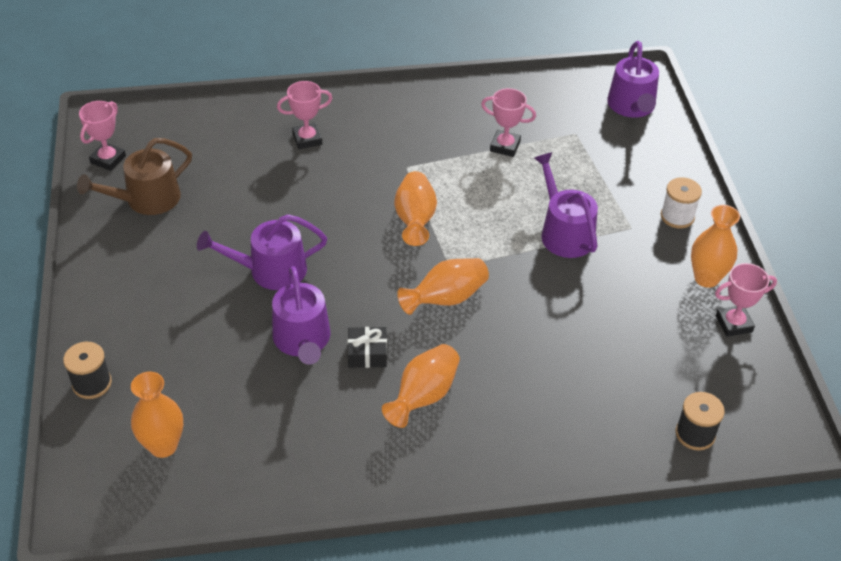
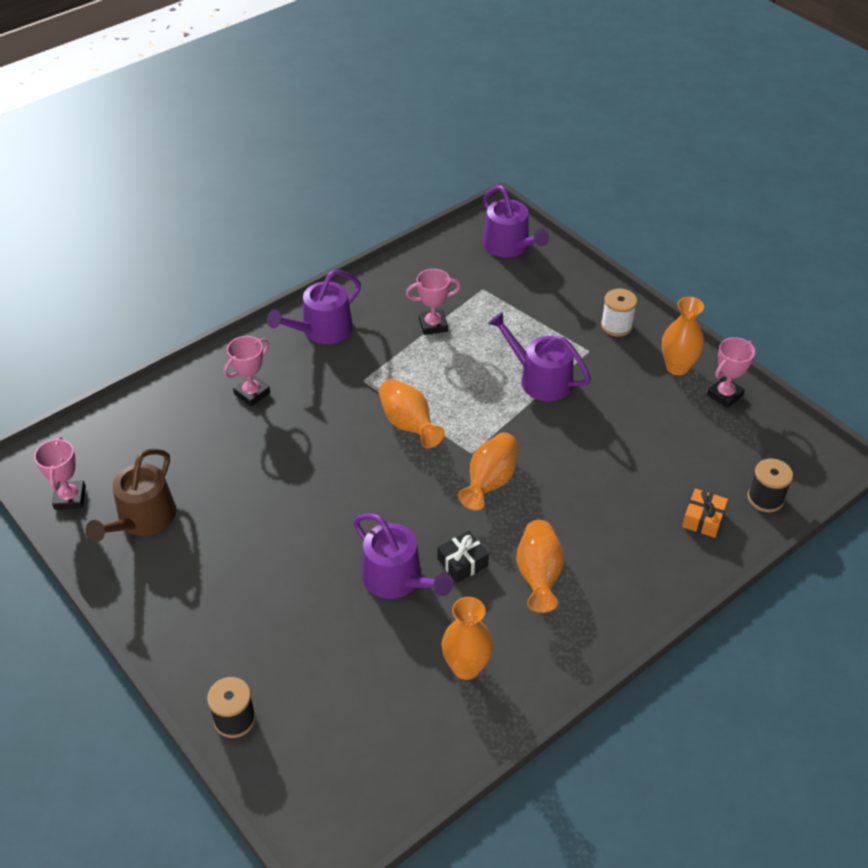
camera: 30 degrees left, 0 degrees up
(163, 446) = (350, 739): orange vase -> orange vase (466, 667)
(270, 270) = (317, 530): purple watering can -> purple watering can (322, 330)
(617, 422) = (703, 519): none -> orange gift

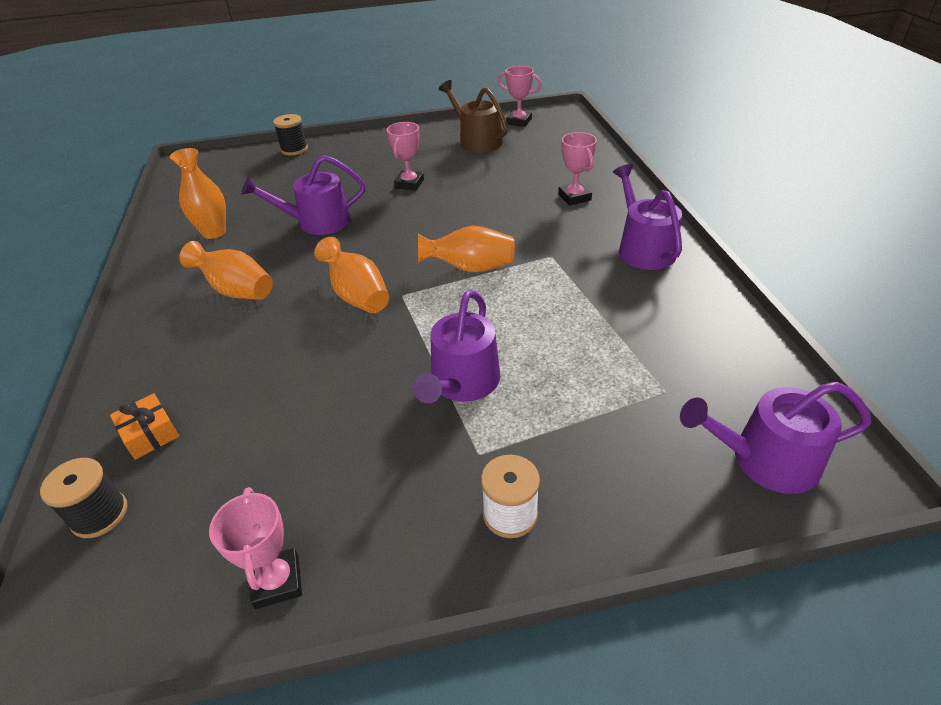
camera: 120 degrees right, 5 degrees down
(433, 325) = (612, 325): pink trophy -> pink trophy (409, 184)
(462, 562) = (295, 255): black gift -> none
(540, 379) = (462, 383): purple watering can -> purple watering can turned 135 degrees clockwise
(677, 367) = (375, 548): orange vase -> none

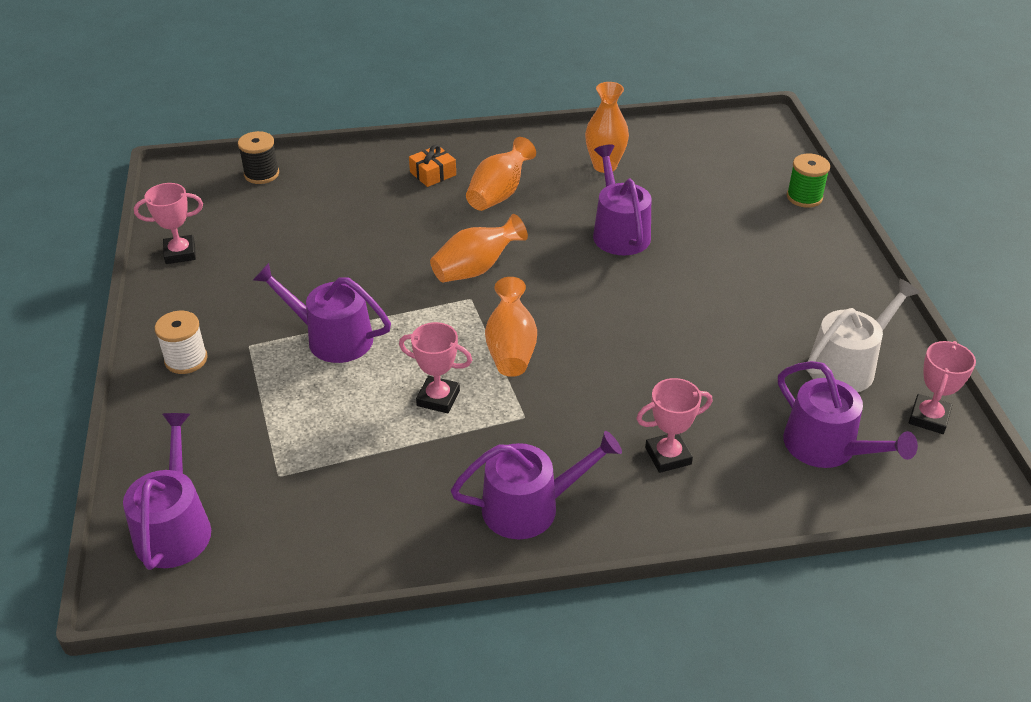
camera: 90 degrees right, 0 degrees up
(150, 434) = (328, 180): orange gift -> orange gift (433, 173)
(294, 149) = (804, 197): black spool -> green spool
(409, 184) = (710, 299): pink trophy -> pink trophy (438, 398)
(477, 141) = (847, 365): brown watering can -> white watering can
(551, 148) = (827, 447): none -> purple watering can

